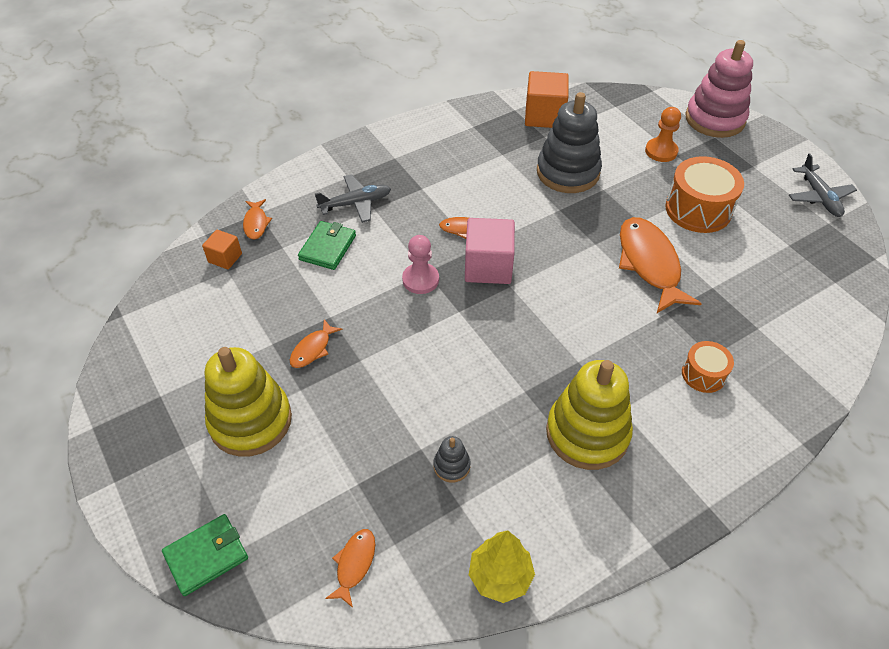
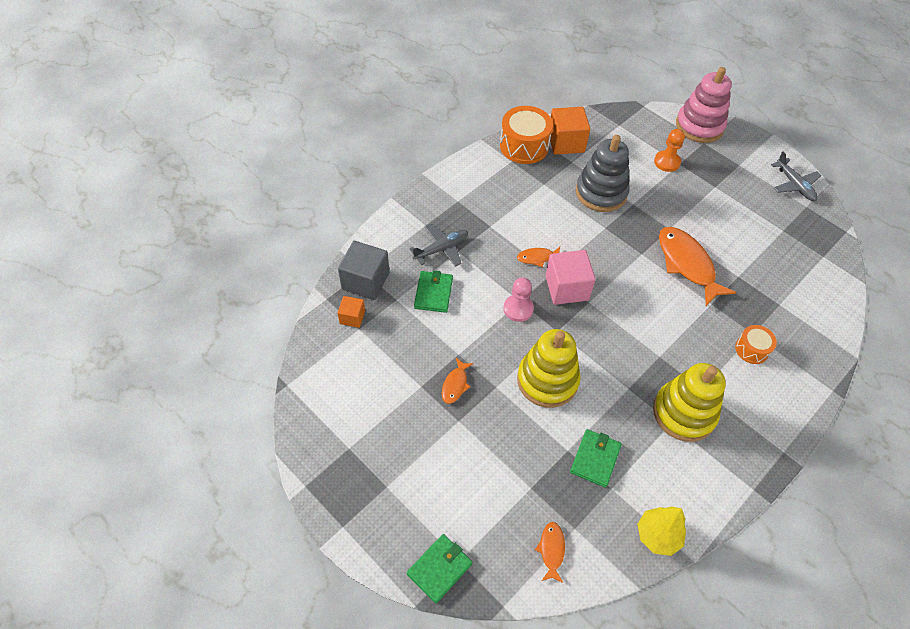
camera: 15 degrees left, 5 degrees up
(250, 421) = (430, 454): yellow stacking toy -> yellow stacking toy (547, 380)
(256, 223) = (365, 281): orange fish -> grey cube
(451, 466) = (595, 459): grey stacking toy -> green wallet
(698, 209) = (709, 210): orange drum -> orange drum (524, 146)

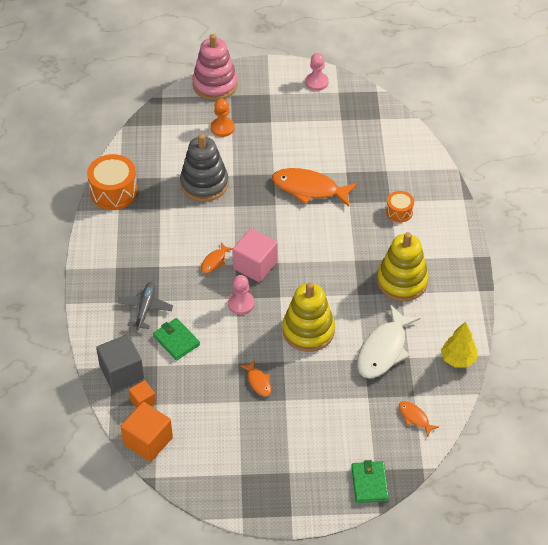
camera: 45 degrees left, 5 degrees down
(566, 142) = (140, 166): orange cube -> orange cube (148, 441)
(595, 459) = (384, 350): green wallet -> white fish
(794, 185) = (316, 82): grey plane -> pink pawn

